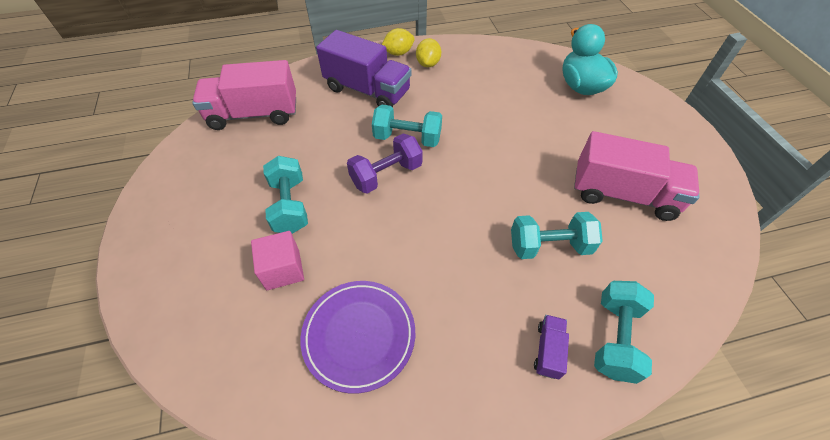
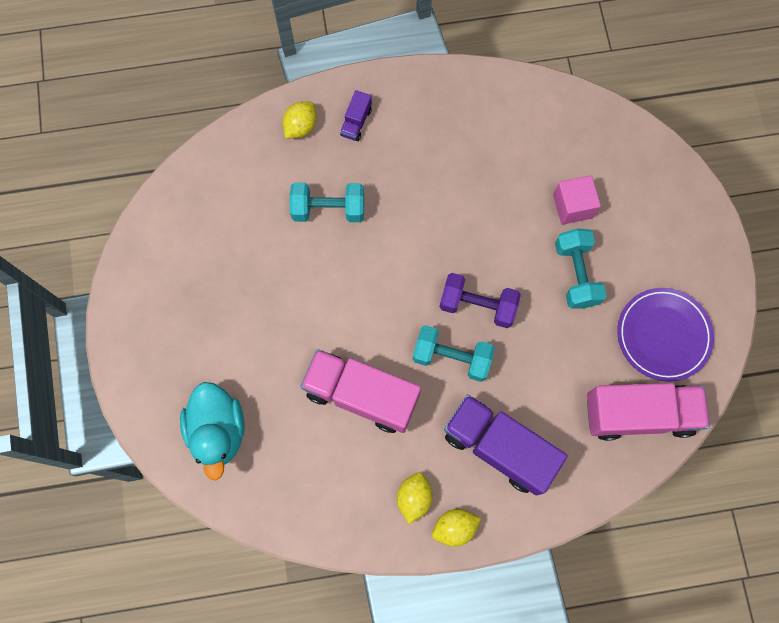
camera: 175 degrees left, 20 degrees up
(359, 335) = (503, 145): purple plate -> purple plate (663, 335)
(386, 175) = (477, 305): purple dumbbell -> purple dumbbell turned 45 degrees clockwise
(615, 338) = (301, 127): turquoise dumbbell -> yellow lemon
(623, 194) = (236, 260): pink truck -> pink truck (361, 395)

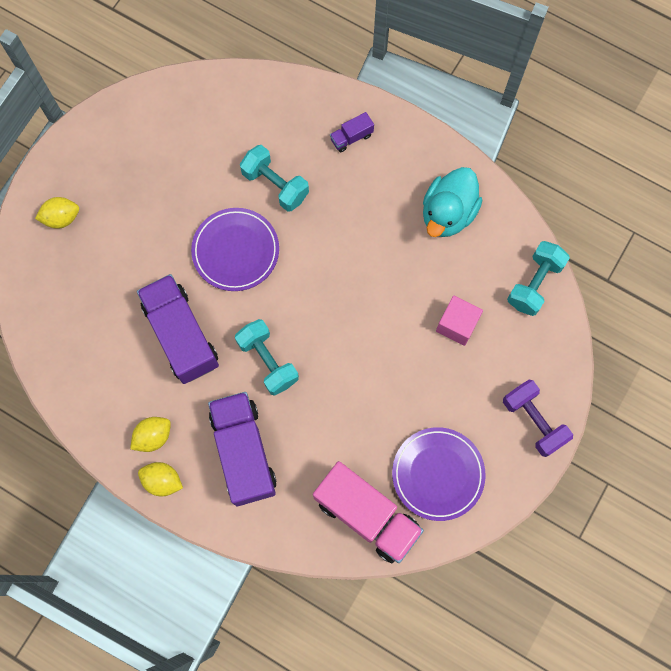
camera: 40 degrees right, 0 degrees up
(218, 431) = (64, 279): turquoise duck -> turquoise duck (448, 213)
(301, 127) = (308, 110): yellow lemon -> yellow lemon (62, 218)
(344, 289) = (235, 251): none -> purple plate
(361, 395) = (181, 335): pink truck -> purple truck
(477, 305) = (320, 339): purple dumbbell -> purple dumbbell (533, 421)
(576, 274) = (413, 376): turquoise dumbbell -> turquoise dumbbell (534, 284)

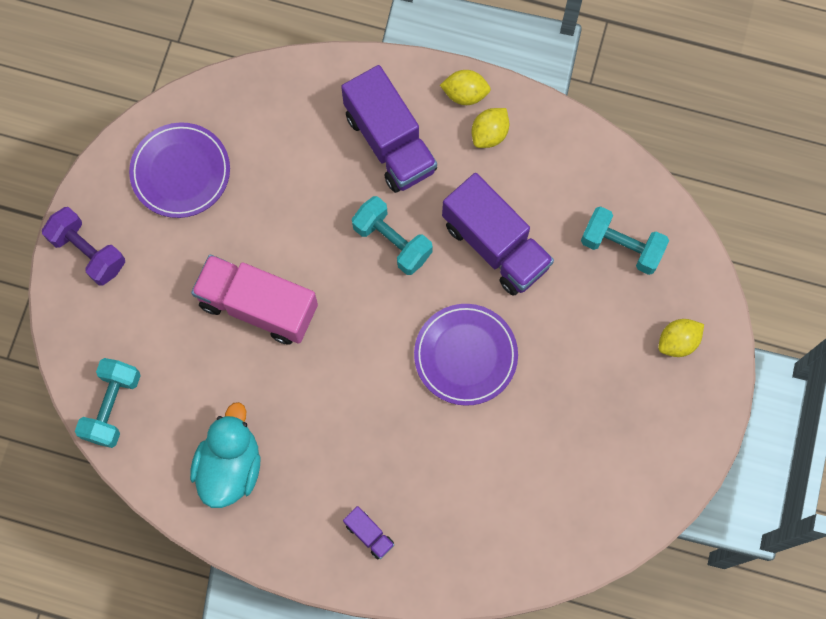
camera: 165 degrees right, 0 degrees up
(275, 185) = (443, 447): turquoise dumbbell -> turquoise dumbbell (621, 246)
(351, 137) = (369, 534): purple truck -> purple truck turned 90 degrees clockwise
(366, 515) = (246, 114): pink truck -> pink truck (258, 306)
(457, 325) = (192, 335): pink cube -> none

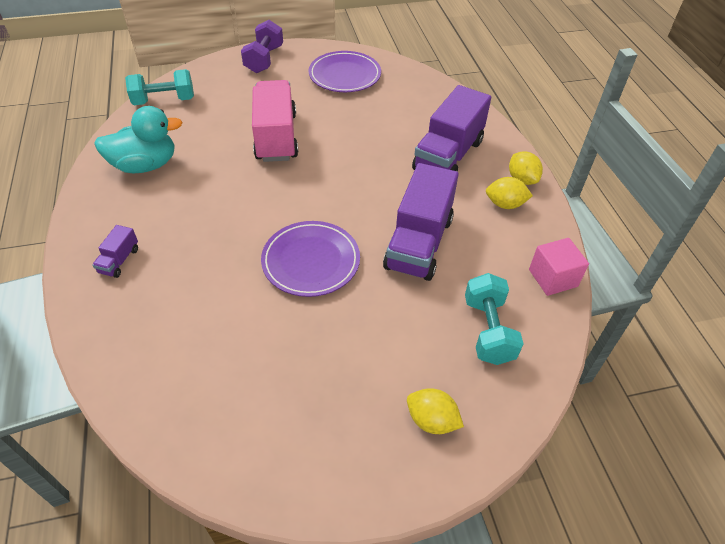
camera: 60 degrees right, 25 degrees down
(392, 241) = (374, 184): turquoise dumbbell -> none
(597, 155) = (553, 278): none -> pink cube

